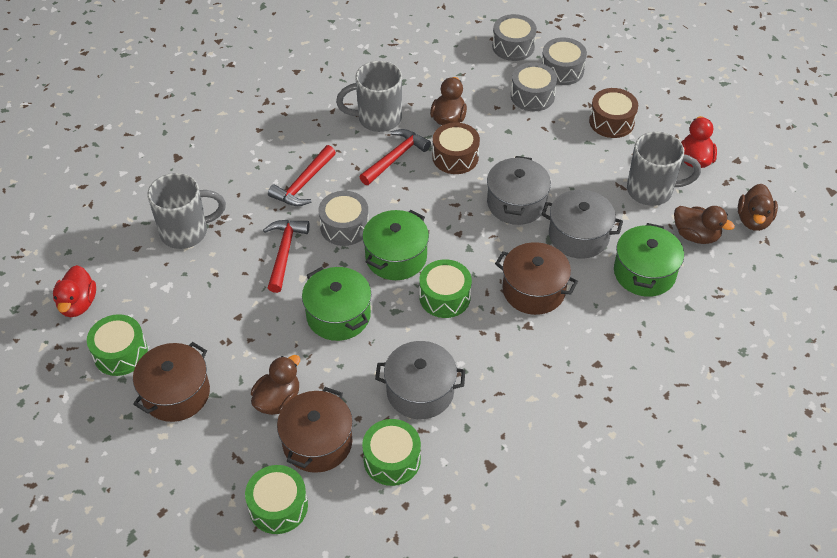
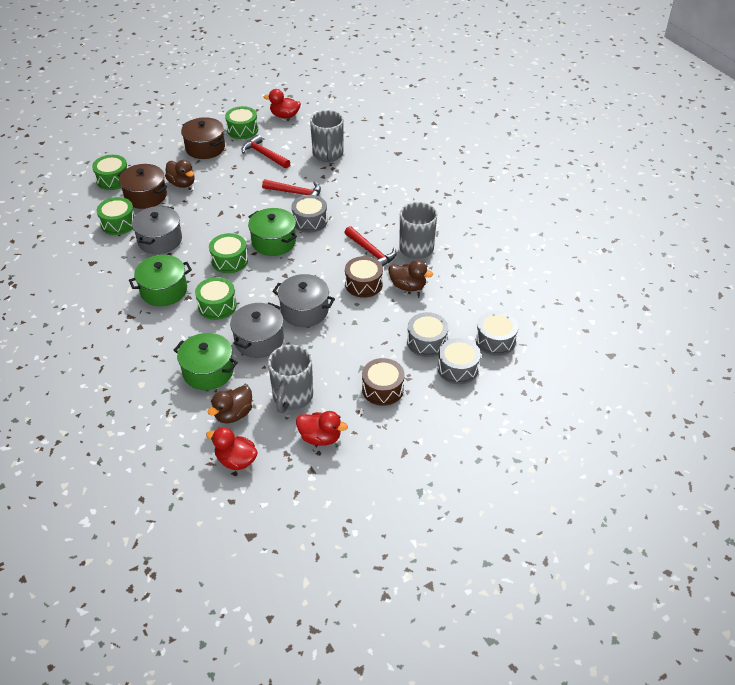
camera: 100 degrees right, 5 degrees down
(303, 184) = (356, 205): red hammer -> red hammer (264, 154)
(338, 315) = (234, 212): green pot -> green pot (164, 290)
(533, 290) = (217, 305): brown pot -> green drum
(753, 220) = (236, 460): brown duck -> red duck

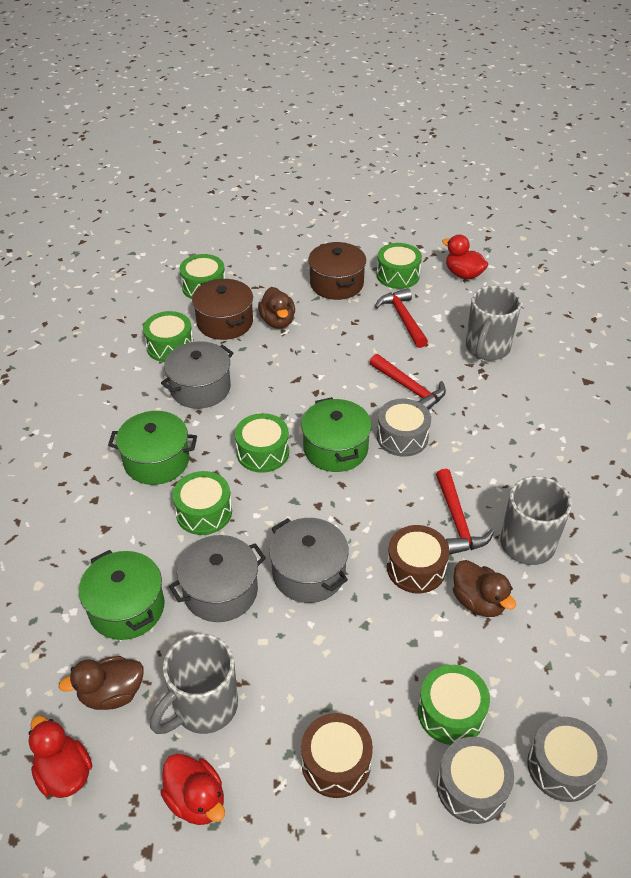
camera: 30 degrees right, 0 degrees up
(426, 342) = (451, 713): grey drum -> green drum

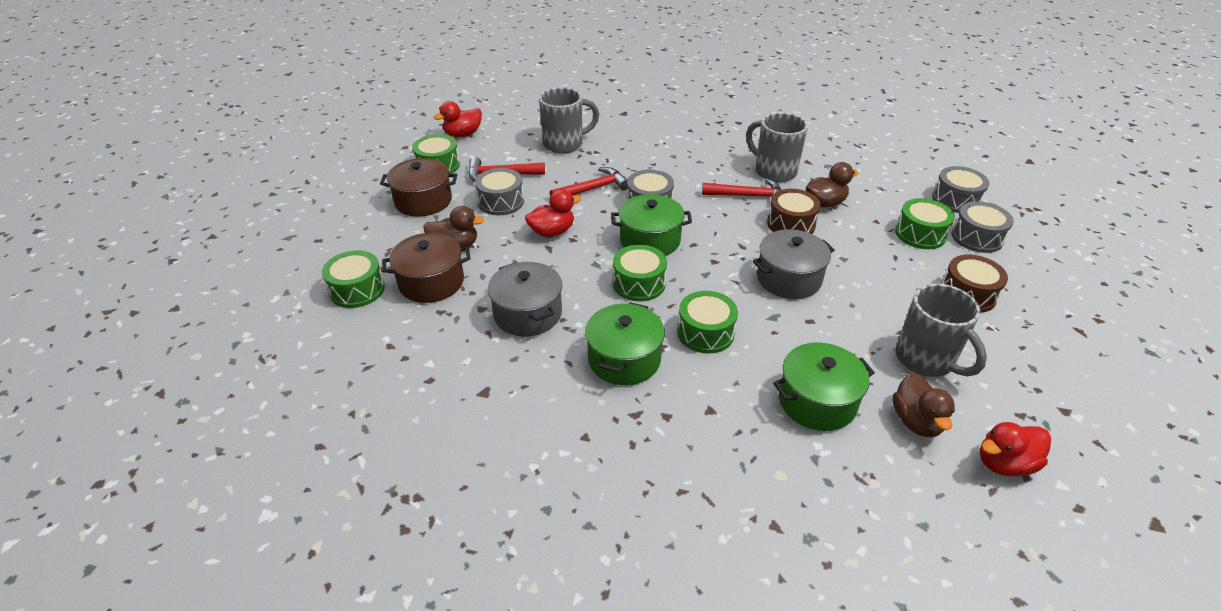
camera: 75 degrees left, 5 degrees down
(170, 346) = (445, 329): green drum -> none
(196, 800) = (1013, 375): red duck -> red duck (552, 232)
(220, 591) = (803, 334): grey pot -> none
(357, 330) = (501, 202): none -> grey drum
(486, 349) = (565, 144): grey mug -> grey mug turned 60 degrees counterclockwise

